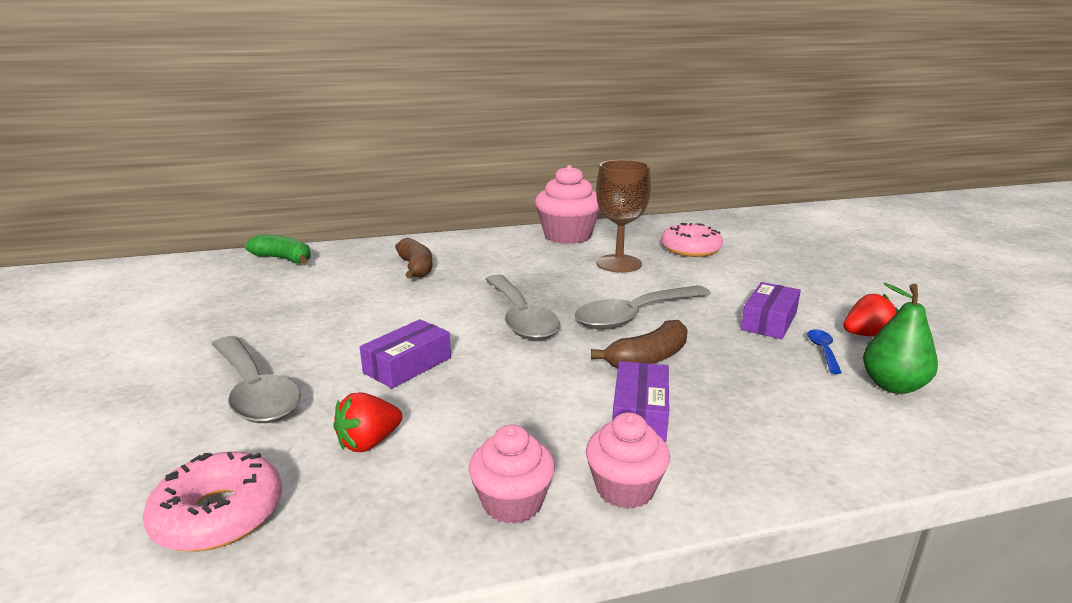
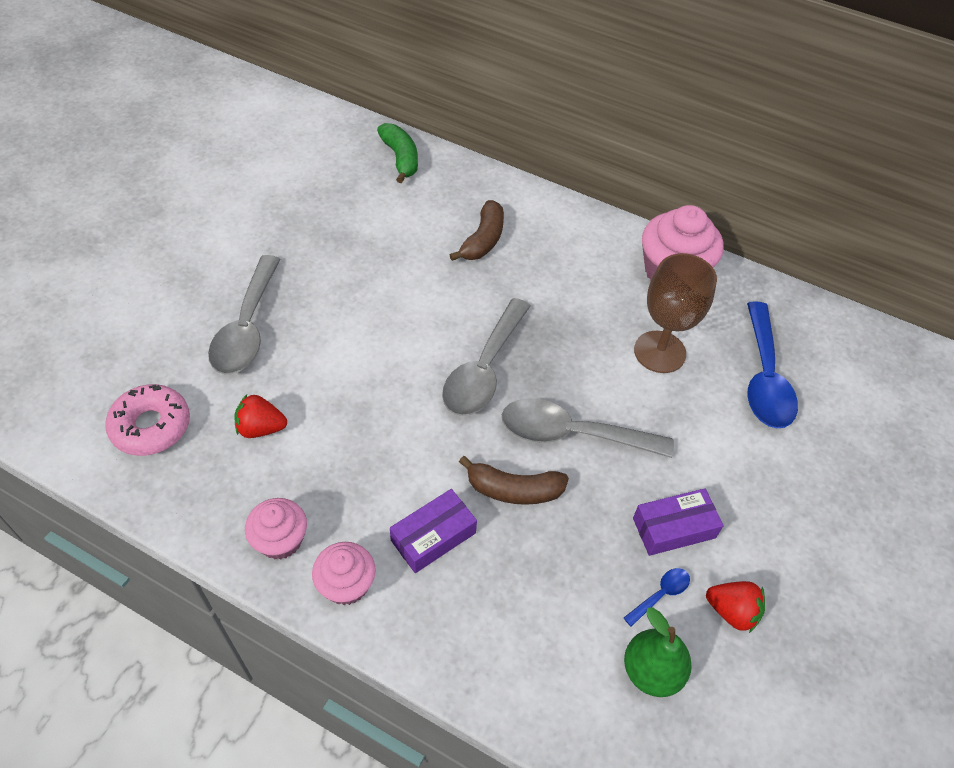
camera: 40 degrees right, 30 degrees up
(407, 365) = (352, 368): purple box -> none
(690, 249) = (764, 377): pink donut -> blue spoon

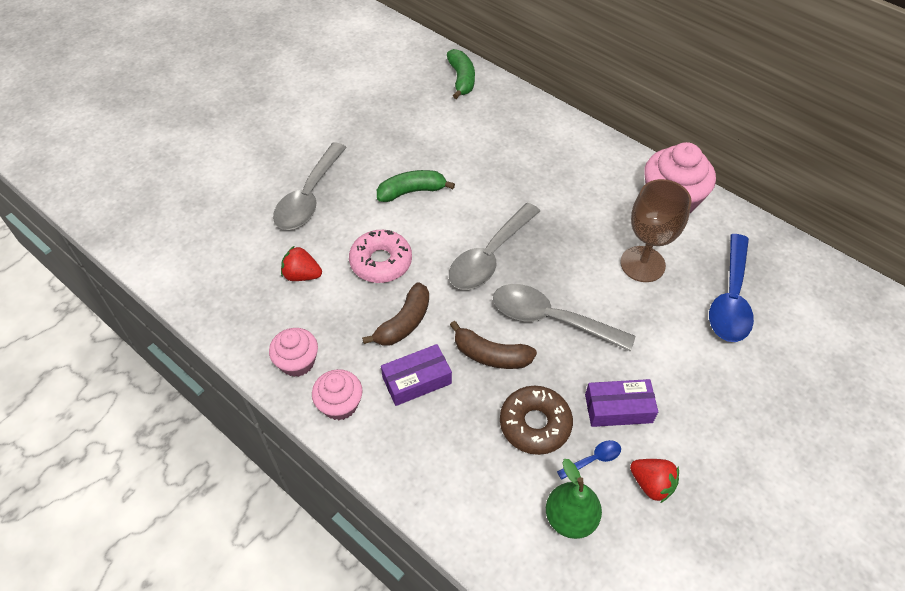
camera: 15 degrees right, 0 degrees up
(151, 426) = (220, 261): pink donut -> pink donut (381, 262)
(372, 303) = (411, 191): none -> green banana
(483, 240) = (514, 153): brown banana -> brown banana (404, 323)
(584, 565) = (535, 424): none -> brown donut

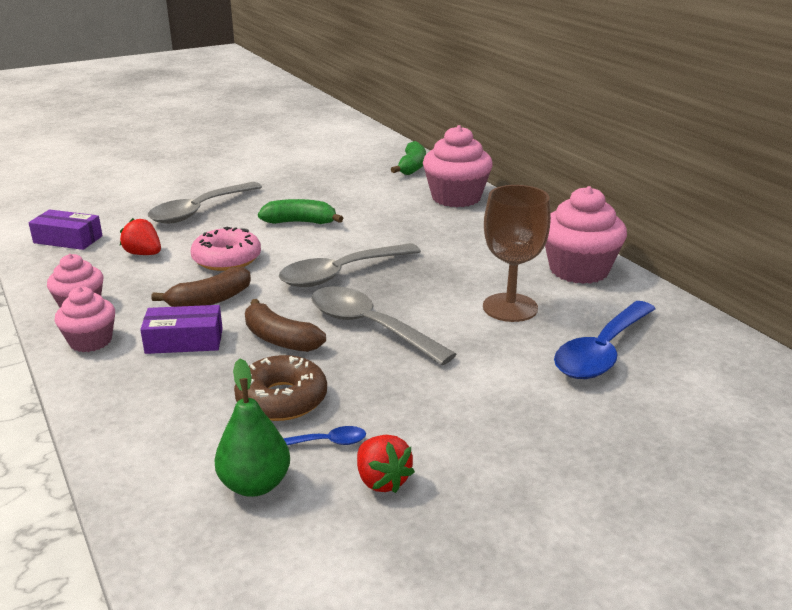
camera: 20 degrees right, 25 degrees down
(525, 120) = (456, 198): none -> pink cupcake
(618, 408) = (392, 408): purple box -> purple box (68, 239)

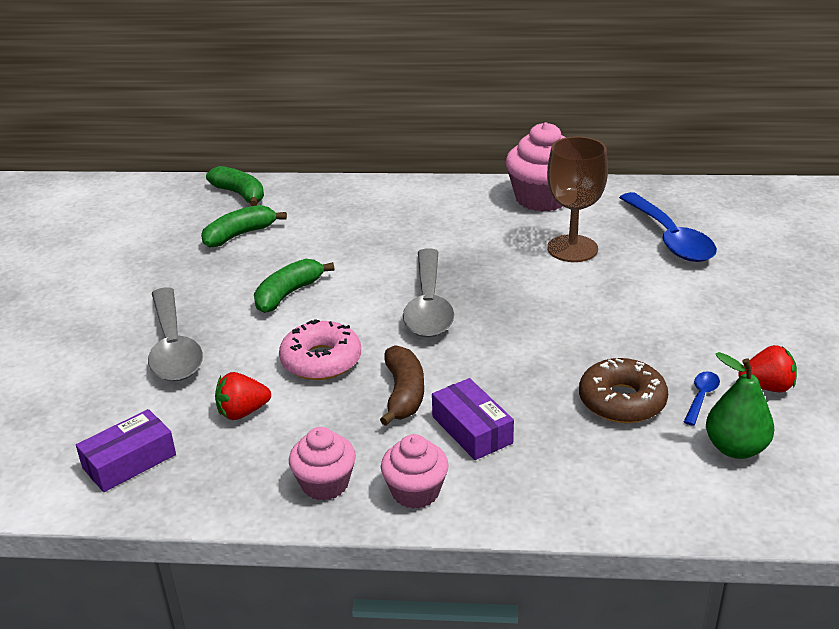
camera: 55 degrees left, 5 degrees up
(184, 341) = (472, 430): purple box -> purple box turned 60 degrees counterclockwise
(280, 339) = (520, 374): brown banana -> none
(358, 184) = (239, 235): none -> green banana
(369, 327) = (541, 322): grey spoon -> none
(456, 198) = (342, 198): pink cupcake -> none

